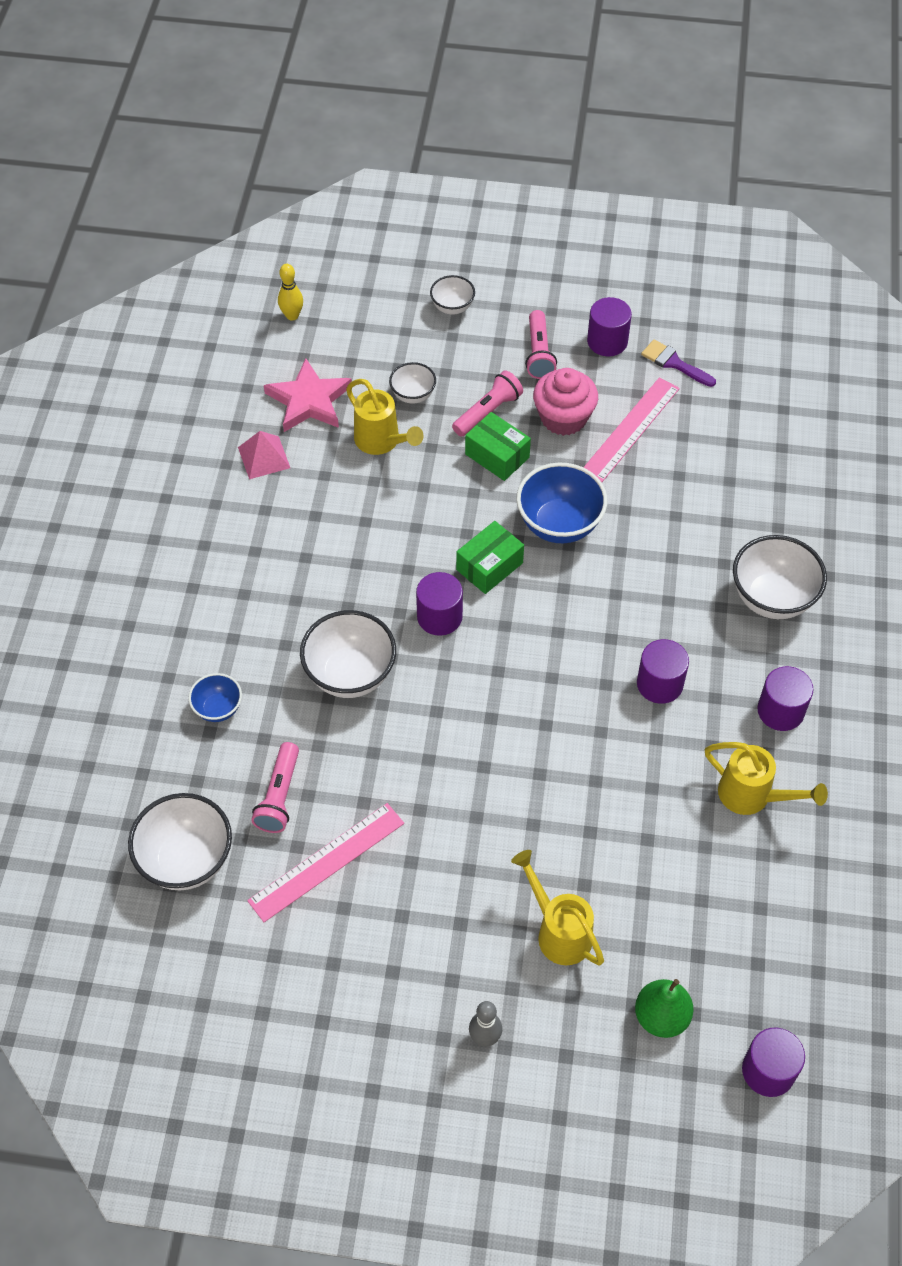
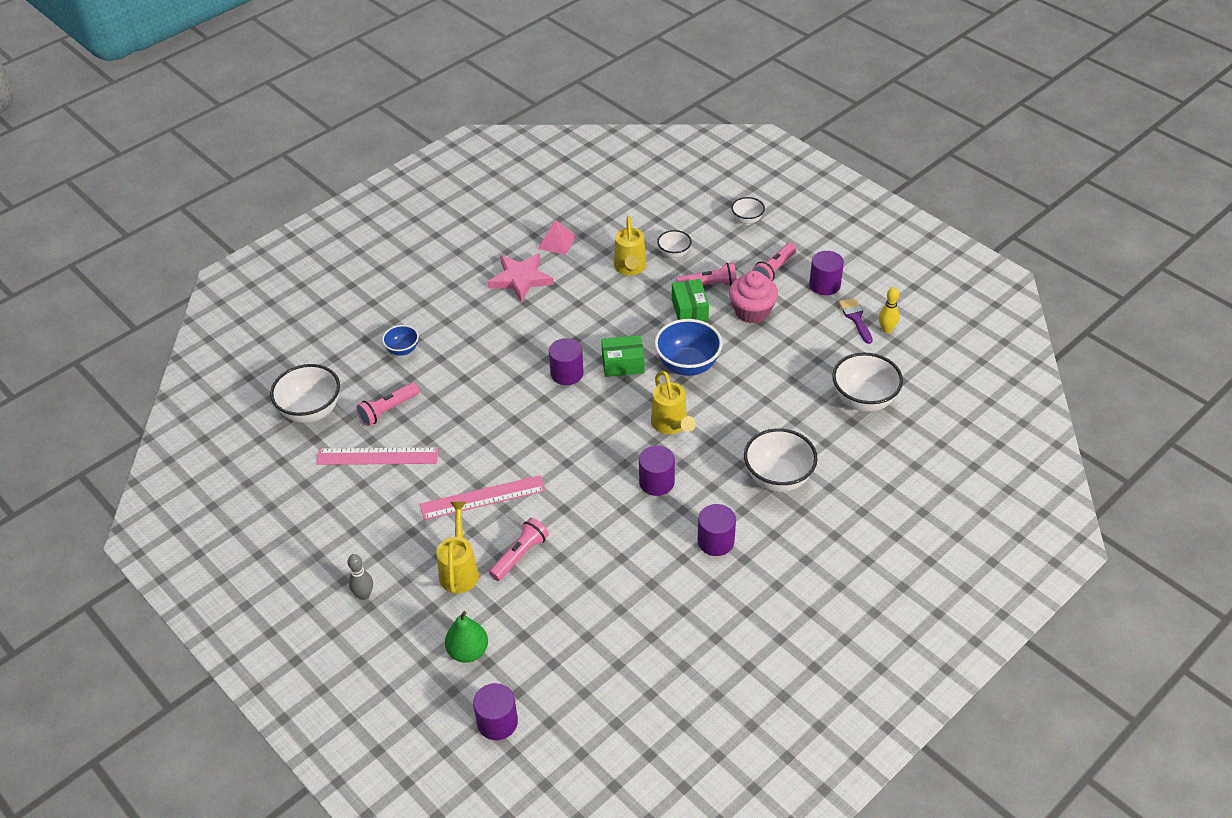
camera: 40 degrees right, 10 degrees down
(292, 316) = (648, 180): yellow bowling pin -> yellow bowling pin (886, 329)
(309, 400) = (612, 227): pink star -> pink star (521, 279)
(350, 674) = (487, 374): white bowl -> white bowl (863, 400)
(604, 867) = (520, 555): none -> pink flashlight
(630, 429) = (787, 339): pink ruler -> pink ruler (482, 497)
(752, 796) = (647, 575): yellow watering can -> yellow watering can (671, 425)

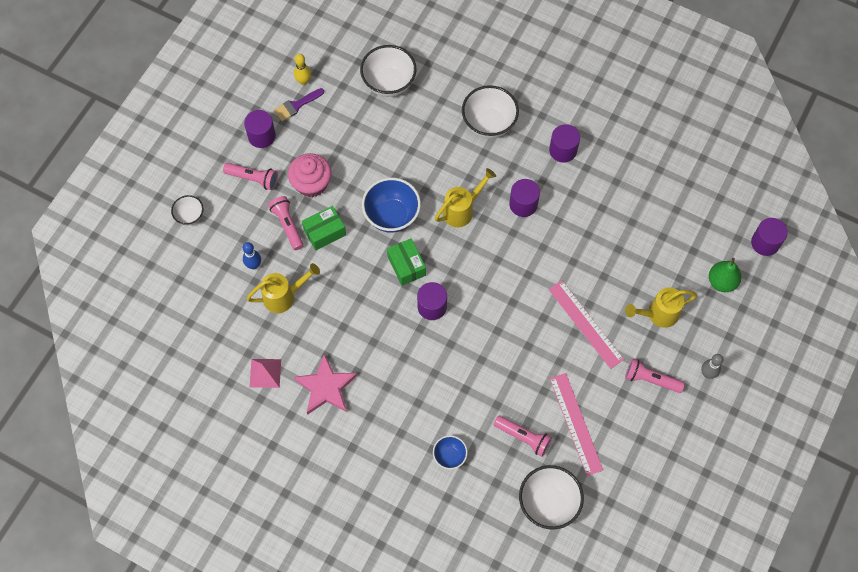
camera: 110 degrees left, 20 degrees up
(520, 555) = (628, 277): pink flashlight -> pink flashlight (651, 379)
(674, 254) = (254, 265): white bowl -> blue bowling pin

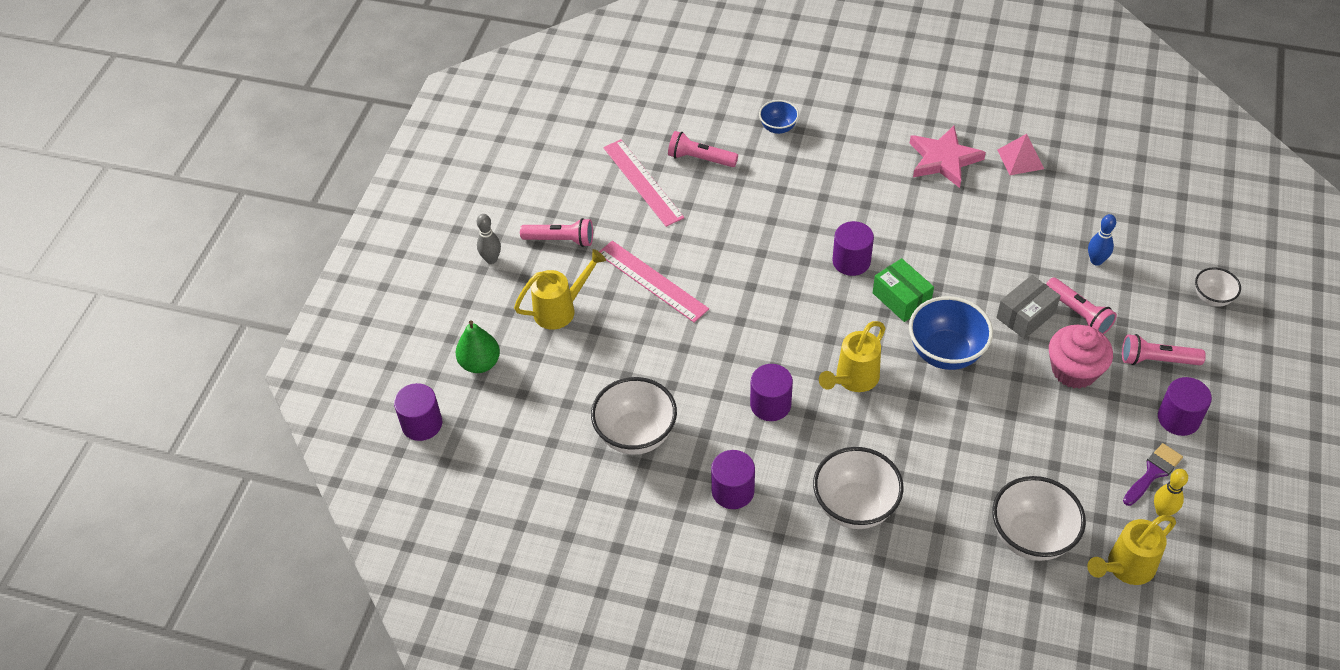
camera: 170 degrees right, 15 degrees down
(284, 296) = (1040, 235): yellow watering can -> yellow watering can (1125, 568)
(324, 232) = (1025, 315): green box -> grey box
(548, 503) = (657, 110): white bowl -> white bowl (636, 435)

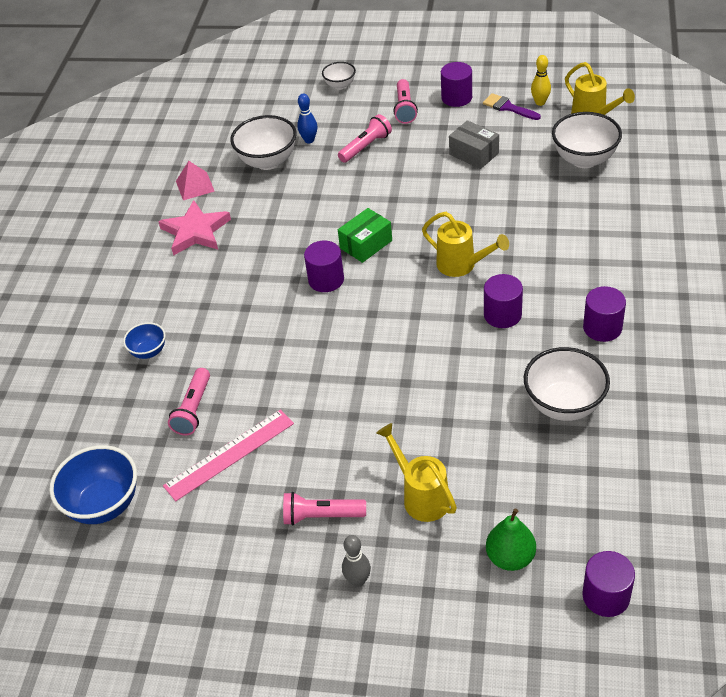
camera: 95 degrees left, 5 degrees down
(560, 240) = (321, 516): pink flashlight -> pink flashlight turned 90 degrees counterclockwise
(652, 281) = (370, 423): pink ruler -> none
(855, 507) = (591, 252): white bowl -> white bowl (268, 161)
(945, 353) = (420, 214): blue bowl -> blue bowl (104, 504)
(1025, 315) = (372, 173): grey box -> grey box (474, 154)
(1074, 370) = (423, 146): pink cupcake -> none

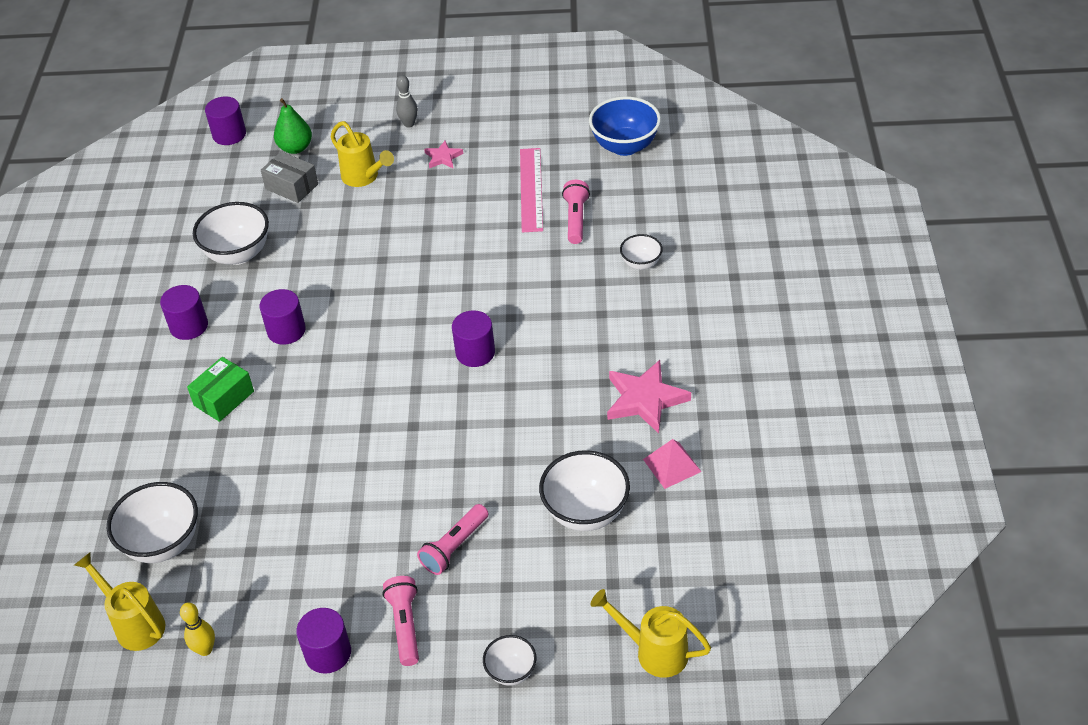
camera: 170 degrees right, 0 degrees up
(149, 351) = (641, 263): blue bowl -> white bowl
(229, 454) = (531, 189): pink ruler -> pink ruler turned 45 degrees counterclockwise
(309, 140) = (536, 554): blue bowling pin -> none
(321, 516) = (443, 157): pink flashlight -> pink star
(366, 244) = (436, 399): green box -> green box (224, 398)
(461, 265) = (326, 381): yellow watering can -> yellow watering can (654, 651)
(474, 154) = (306, 544): grey box -> grey box (292, 186)
(508, 107) = (253, 636): purple brush -> none

